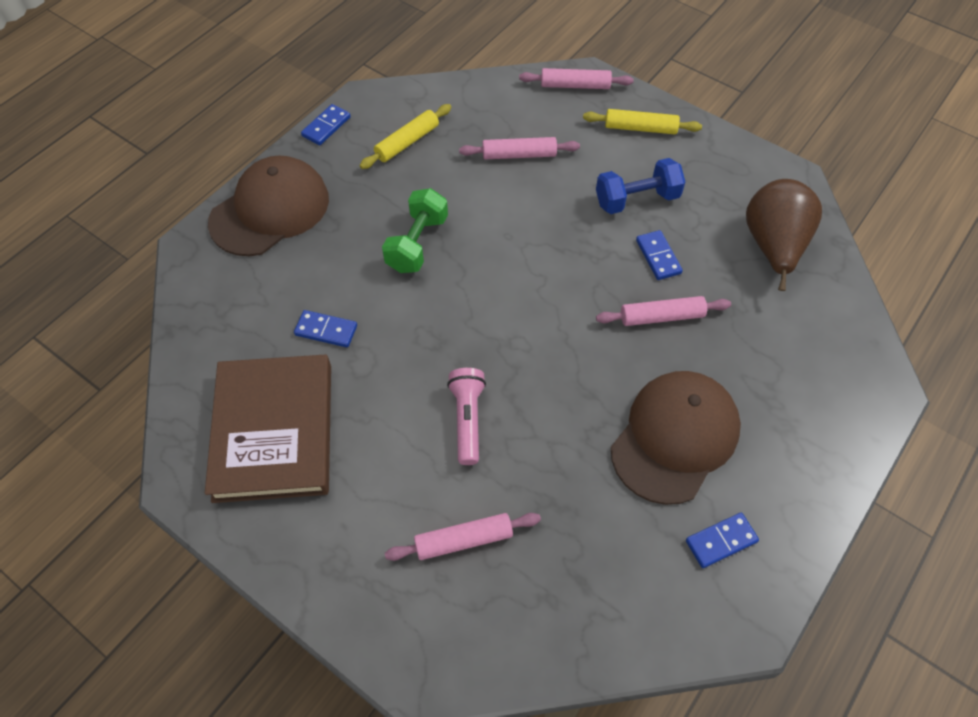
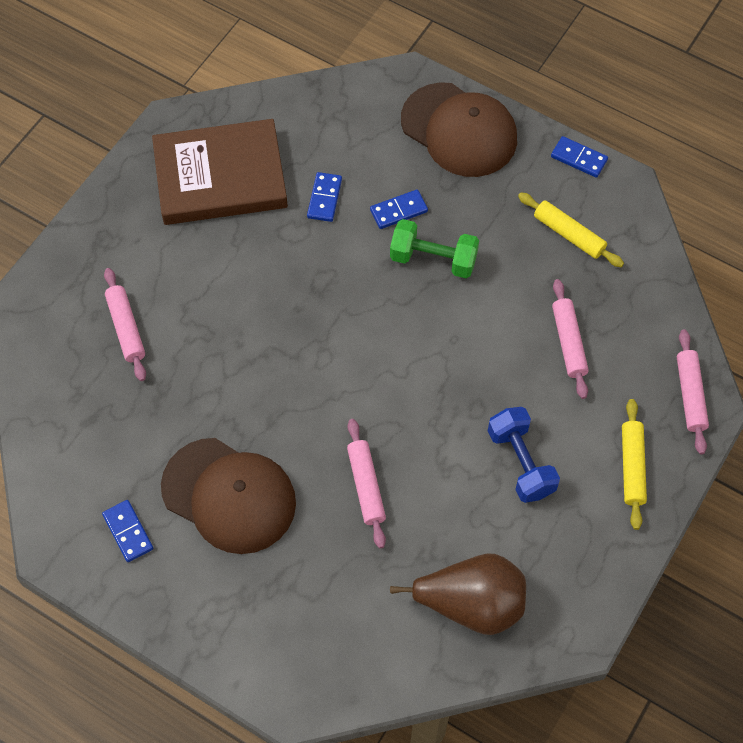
camera: 85 degrees right, 5 degrees up
(467, 420) = (239, 321): pink flashlight -> none
(658, 257) = (443, 483): blue domino -> blue domino (398, 211)

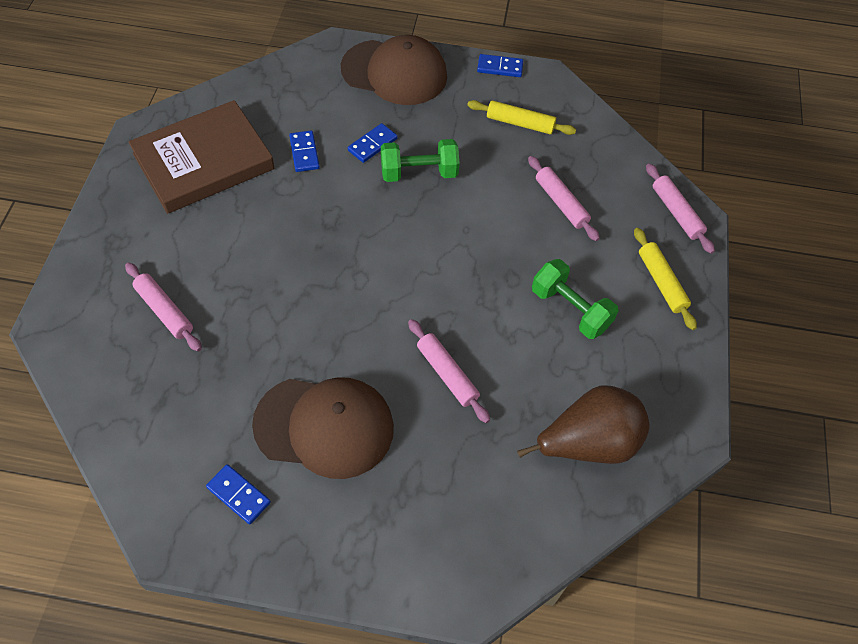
camera: 25 degrees left, 5 degrees down
(520, 463) = (570, 309): blue dumbbell -> green dumbbell

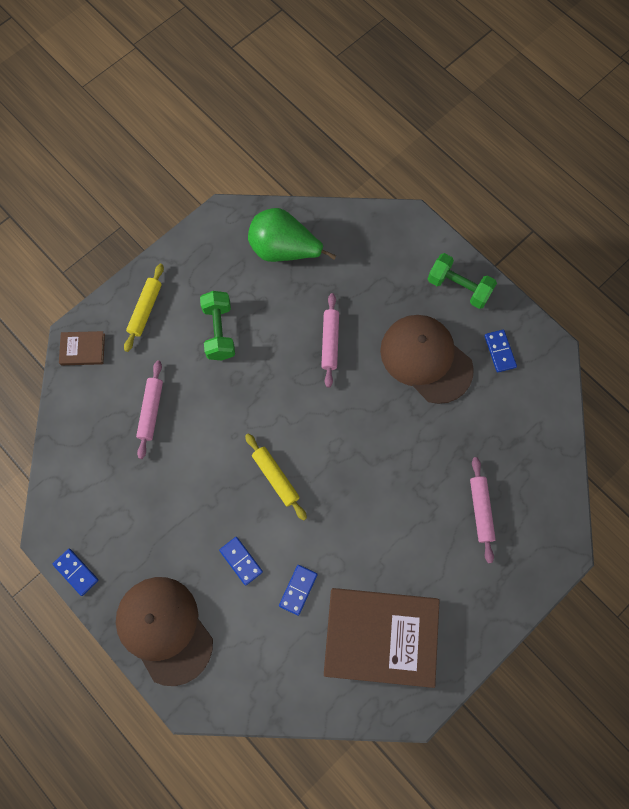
camera: 140 degrees left, 15 degrees up
(372, 144) = (241, 561): blue domino -> blue domino turned 60 degrees clockwise
(419, 173) = (227, 508): green dumbbell -> green dumbbell (458, 287)
(520, 123) = (114, 501): yellow rolling pin -> yellow rolling pin (275, 477)
(588, 443) = (284, 250): brown pear -> green pear
(676, 213) = (83, 349): pink rolling pin -> brown book

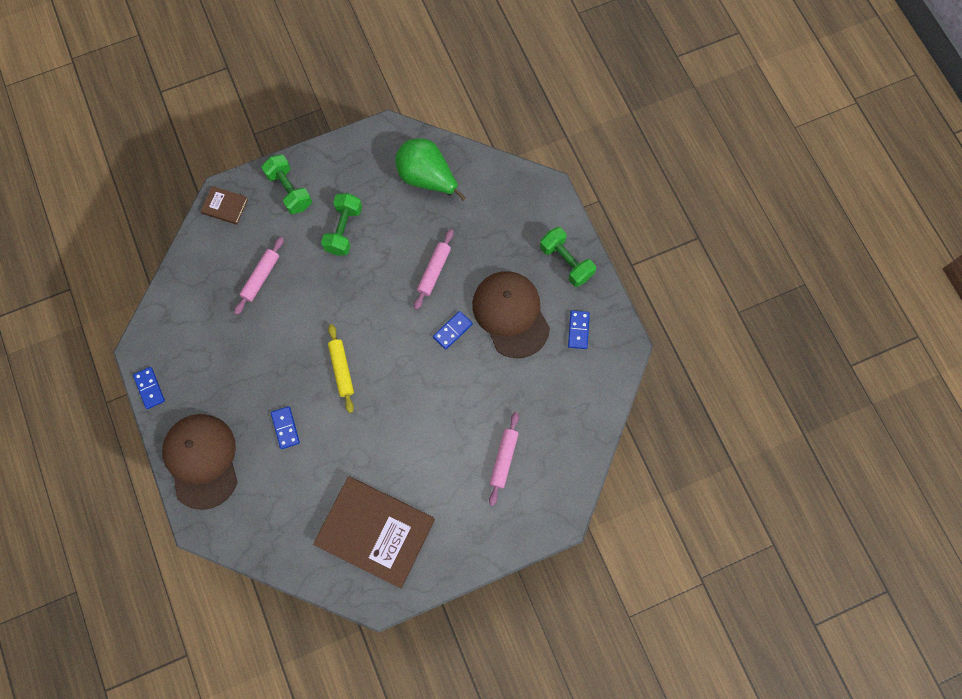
camera: 20 degrees right, 0 degrees up
(145, 310) = (289, 190): yellow rolling pin -> green dumbbell
(298, 590) = (322, 468): blue domino -> blue domino (452, 330)

